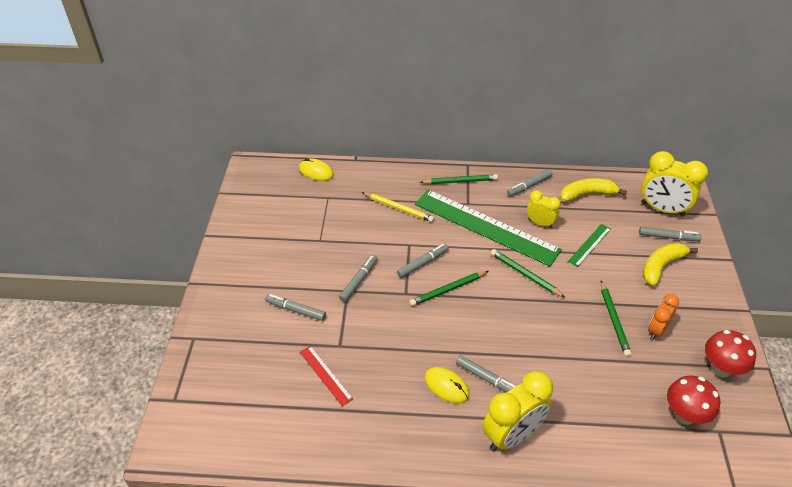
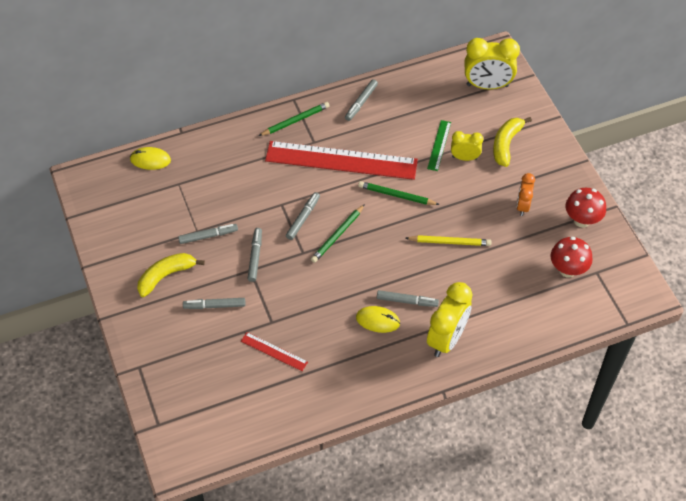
camera: 25 degrees left, 10 degrees up
(398, 209) = (252, 171): yellow pencil -> yellow pencil (450, 242)
(485, 227) = (341, 160): green ruler -> red ruler
(540, 223) = (387, 139): yellow clock -> yellow clock (464, 158)
(587, 194) = (416, 93): yellow banana -> yellow banana (166, 276)
(613, 320) = (486, 210): green pencil -> none
(668, 237) = (502, 113): grey marker -> grey marker (208, 236)

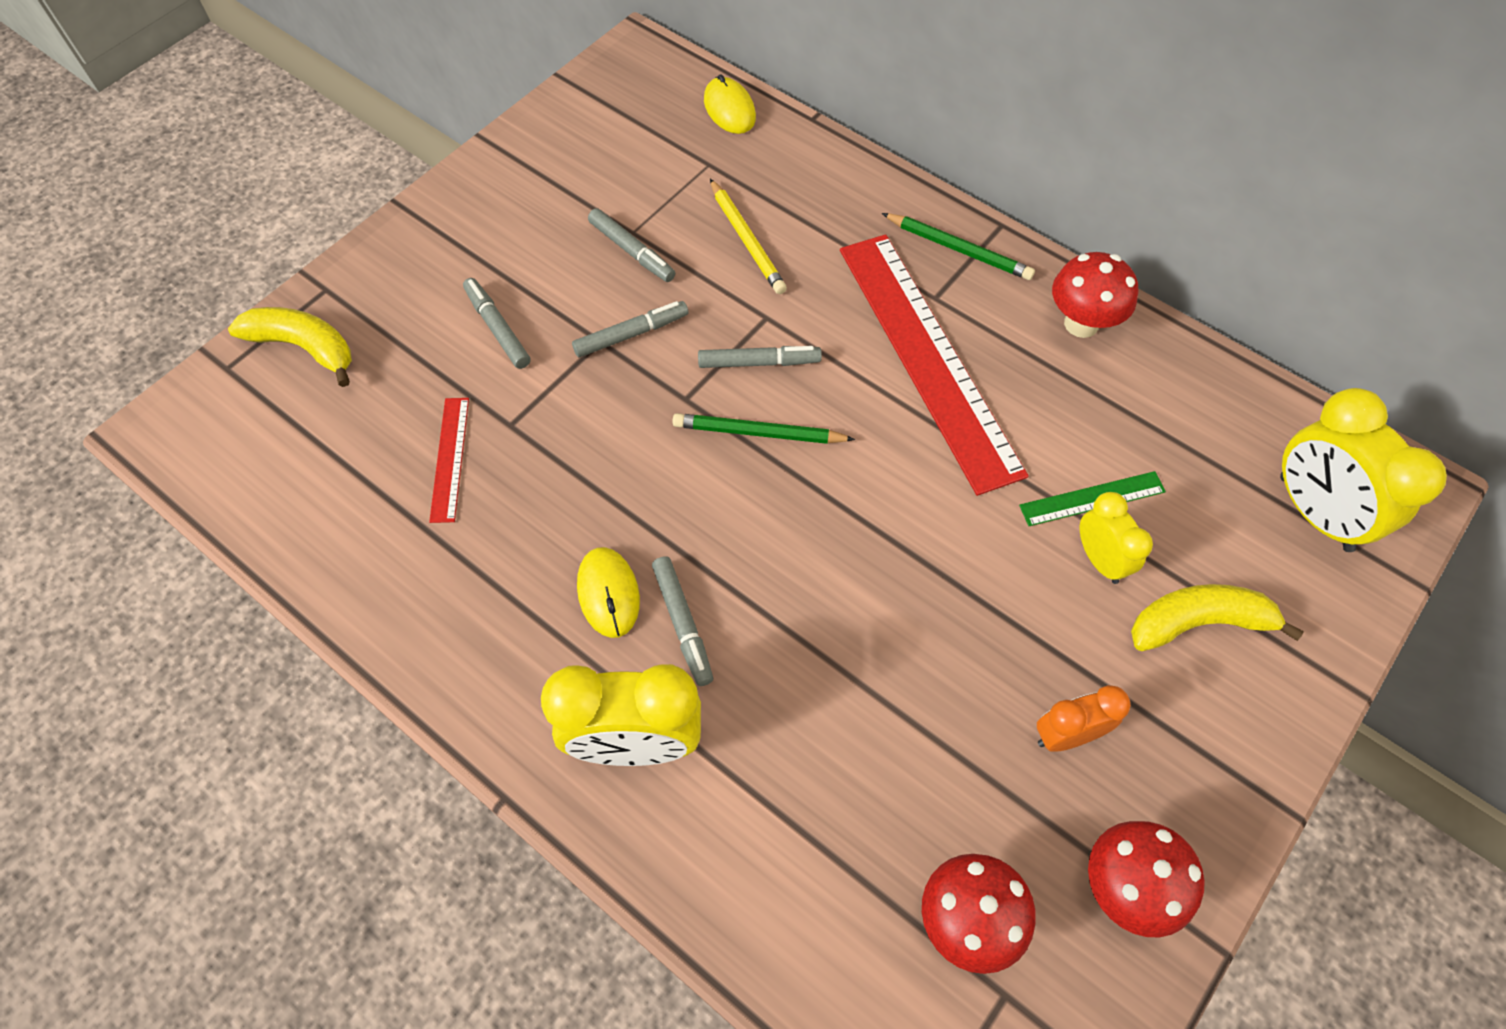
camera: 60 degrees right, 5 degrees up
(166, 276) = (519, 237): yellow banana -> yellow banana (304, 347)
(361, 103) = (1081, 324): grey marker -> red mushroom
(396, 195) = (917, 483): green pencil -> none
(450, 242) = (873, 634): yellow pencil -> yellow pencil (746, 240)

